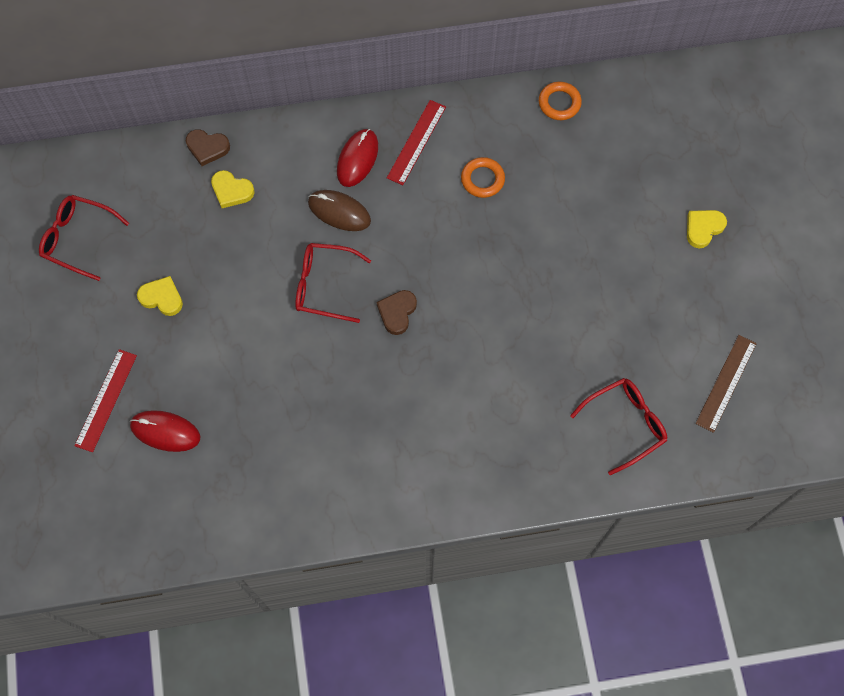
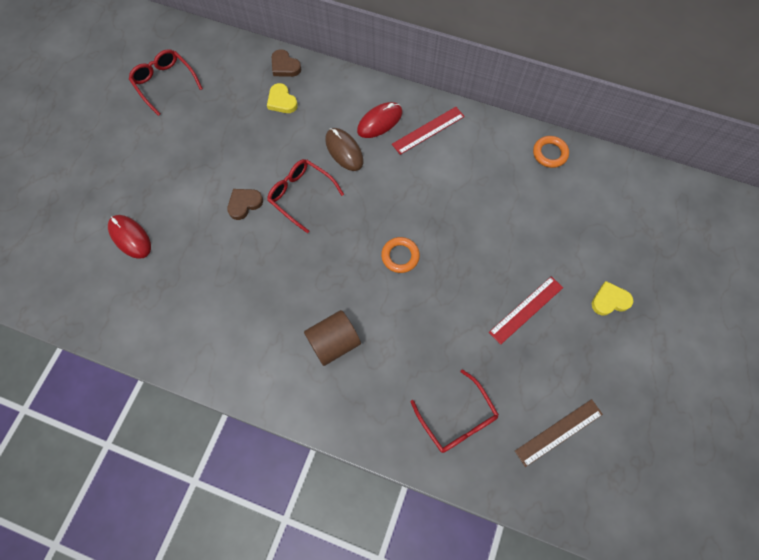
camera: 30 degrees right, 0 degrees up
(106, 400) = (108, 195): red ruler -> red ruler (526, 309)
(162, 297) = (190, 147): yellow heart -> none
(397, 312) = (339, 240): brown heart -> brown heart (244, 204)
(459, 419) = (334, 342): none -> brown cylinder
(482, 179) = (459, 179): orange ring -> orange ring (400, 256)
(625, 424) = (457, 418): red glasses -> red glasses turned 60 degrees clockwise

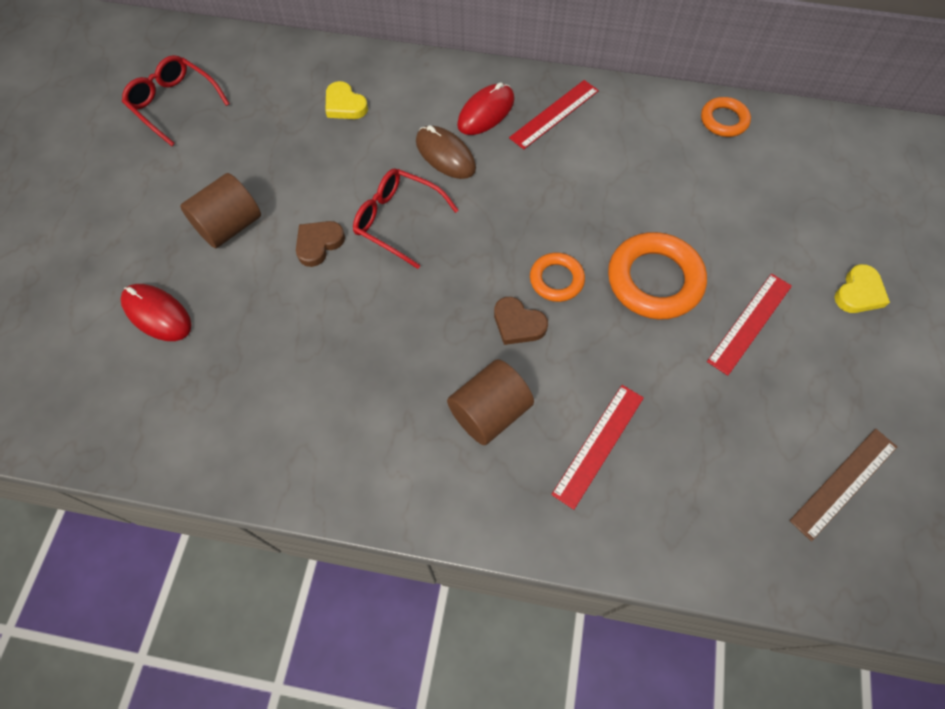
camera: 10 degrees left, 5 degrees down
(187, 181) = (229, 226): none -> brown cylinder
(285, 66) = (340, 61): brown heart -> brown heart (518, 324)
(400, 377) = (598, 444): none -> red ruler
(457, 418) = (695, 489): red glasses -> none
(468, 267) = (654, 280): none -> orange ring
(609, 300) = (859, 293): yellow heart -> yellow heart turned 150 degrees clockwise

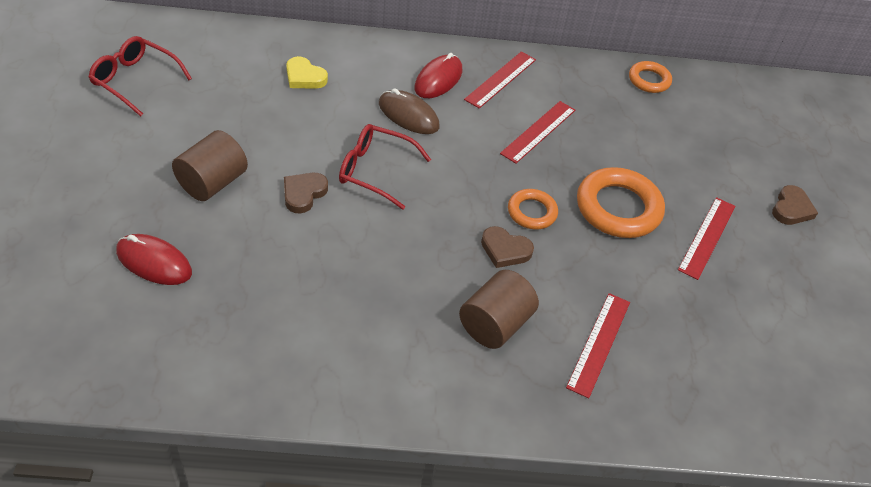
camera: 15 degrees left, 15 degrees down
(584, 180) = (538, 131): none -> red ruler
(844, 483) = (814, 357): brown ruler -> none
(859, 293) = (791, 209): yellow heart -> brown heart

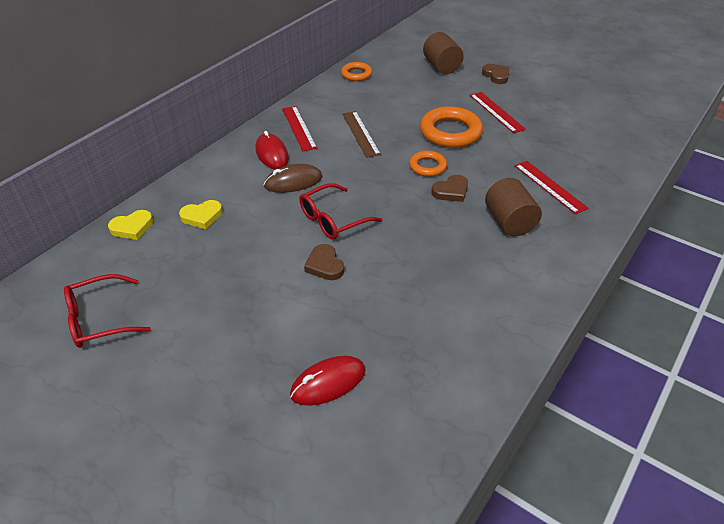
camera: 50 degrees left, 5 degrees down
(212, 182) = (269, 313): brown cylinder -> brown cylinder (441, 66)
(255, 41) = (132, 227): none -> yellow heart
(538, 131) = (361, 133): red ruler -> brown ruler

